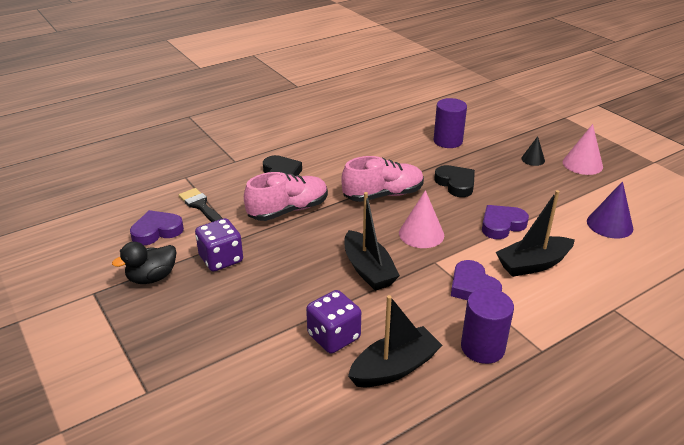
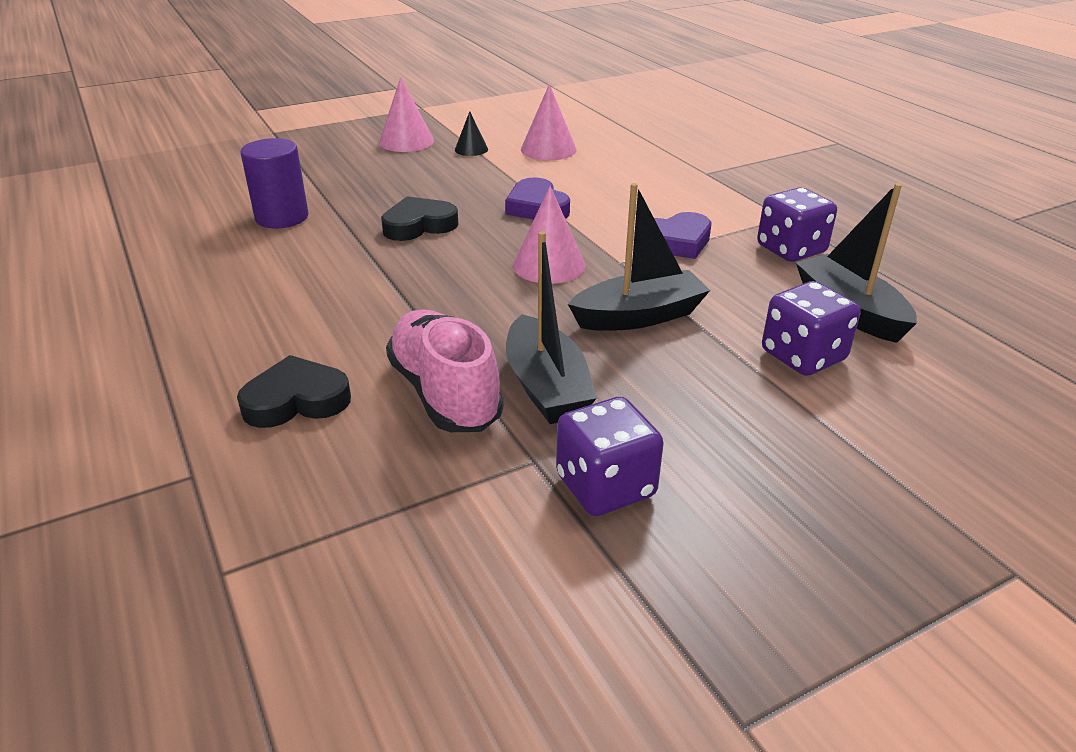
camera: 85 degrees left, 0 degrees up
(152, 277) = (674, 603): black duck -> none
(157, 231) = (480, 613): purple heart -> none
(200, 206) = (383, 531): black brush -> none
(383, 195) = (427, 288): pink shoe -> none
(482, 347) = (791, 249): purple cylinder -> purple dice
(533, 159) = (377, 167): black cone -> black cone (471, 149)
(533, 264) = (626, 200): black boat -> black boat (546, 387)
(609, 224) = (548, 149): purple cone -> pink cone

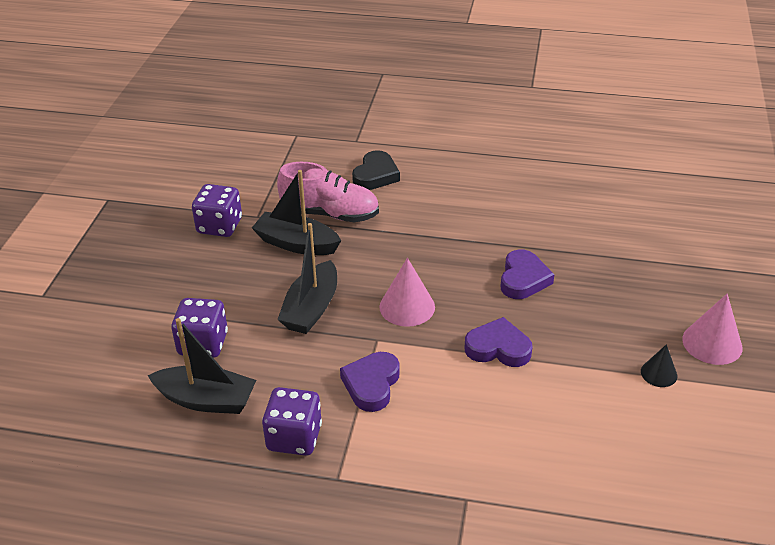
camera: 130 degrees right, 5 degrees up
(282, 217) = (593, 229): purple cylinder -> none
(419, 225) = (523, 279): black heart -> purple heart
(548, 149) = (618, 424): pink cone -> none

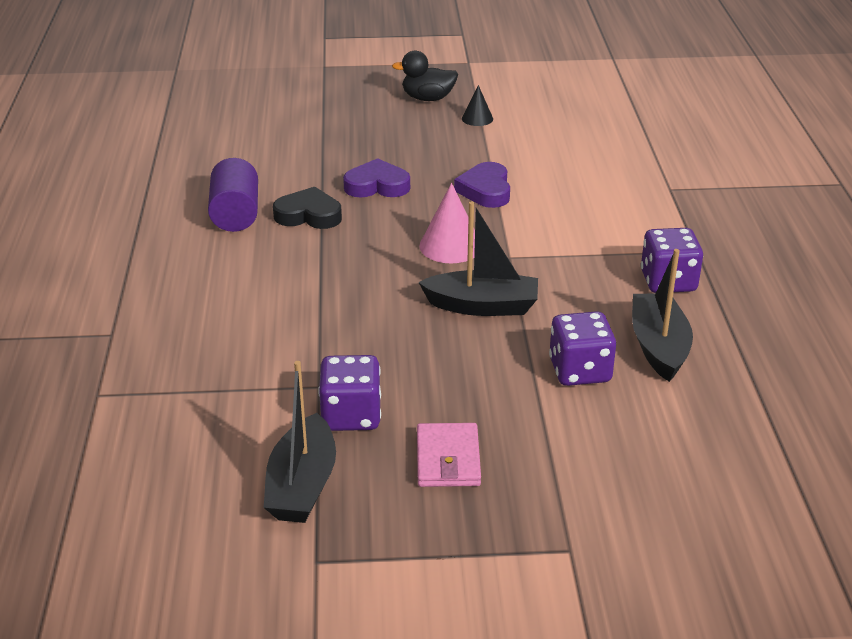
camera: 105 degrees left, 5 degrees down
(153, 260) = (448, 459): none -> pink wallet
(296, 244) = (368, 340): black boat -> black boat (302, 485)
(330, 214) = (296, 325): pink shoe -> none
(371, 384) = (573, 250): purple heart -> none
(375, 175) = (199, 303): black heart -> black heart (309, 215)
(493, 198) = (235, 214): none -> purple cylinder
(712, 343) = (428, 98): pink cone -> black duck

